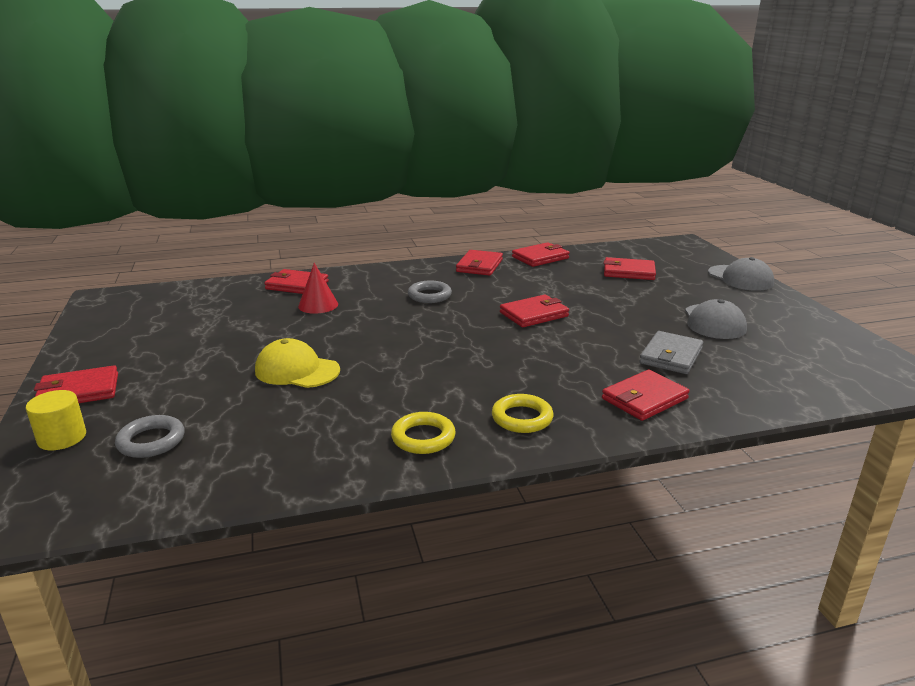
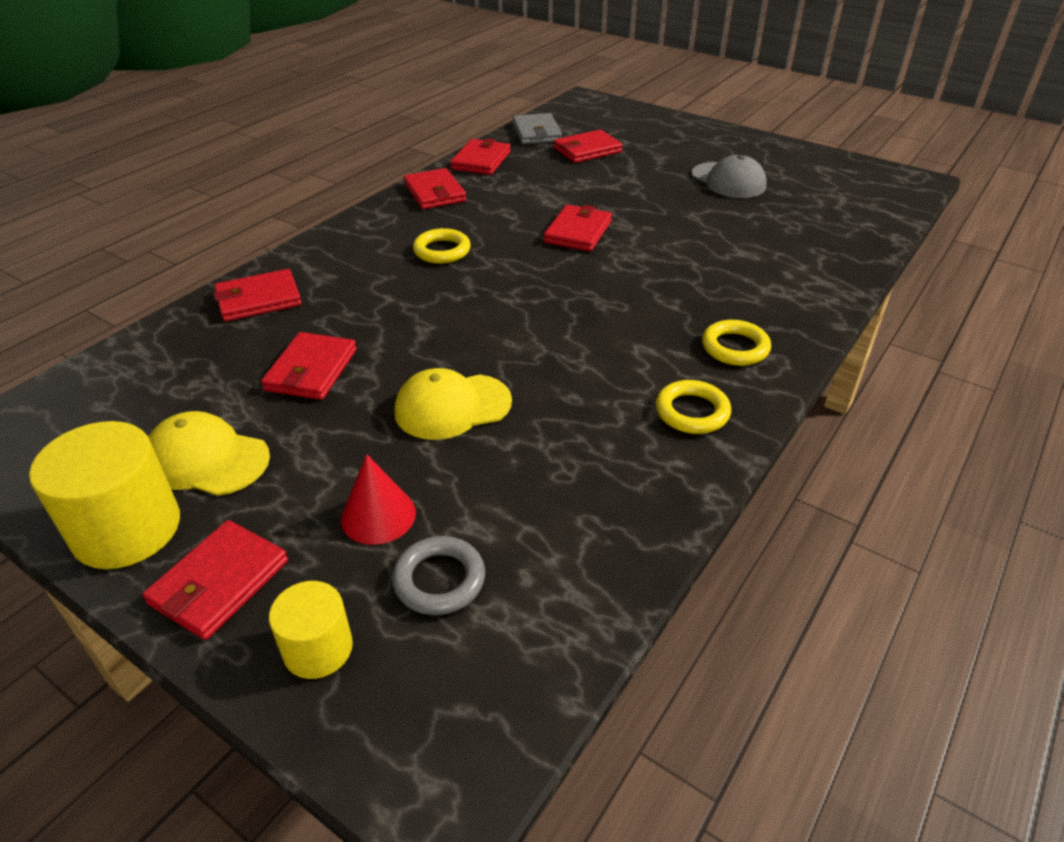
camera: 40 degrees left, 15 degrees up
(87, 354) = (127, 529): none -> yellow cylinder
(159, 342) = (207, 459): none -> yellow cap
(318, 305) = (333, 315): red cone -> red cone (378, 515)
(429, 295) = (442, 251): grey ring -> yellow ring
(644, 399) = (789, 281): red wallet -> red wallet (311, 370)
(671, 356) = (747, 229): grey wallet -> grey wallet (536, 132)
(740, 278) = (683, 126): grey cap -> none

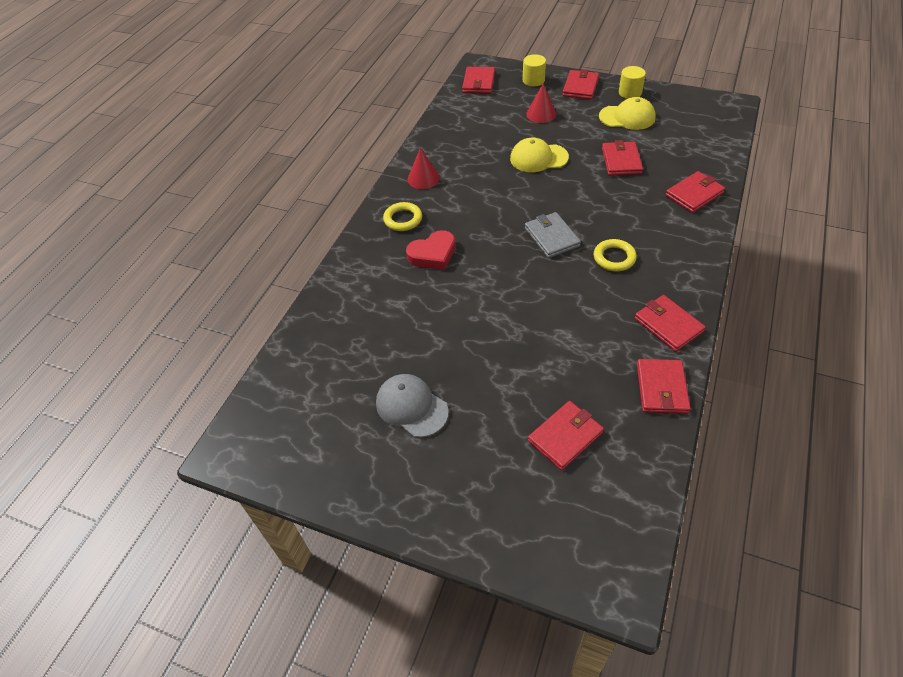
camera: 170 degrees right, 10 degrees up
(127, 529) = (630, 92): yellow cylinder -> yellow cylinder, size x0.58
(439, 580) = (506, 102): grey ring -> none
(452, 407) = (538, 158): yellow cap -> yellow cap turned 150 degrees counterclockwise
(536, 132) = (637, 466): grey wallet -> grey wallet (552, 237)
(578, 232) = (526, 300): red wallet -> red wallet (478, 82)
(689, 294) = (433, 254): none -> red heart
(692, 412) = (423, 178): yellow ring -> red cone

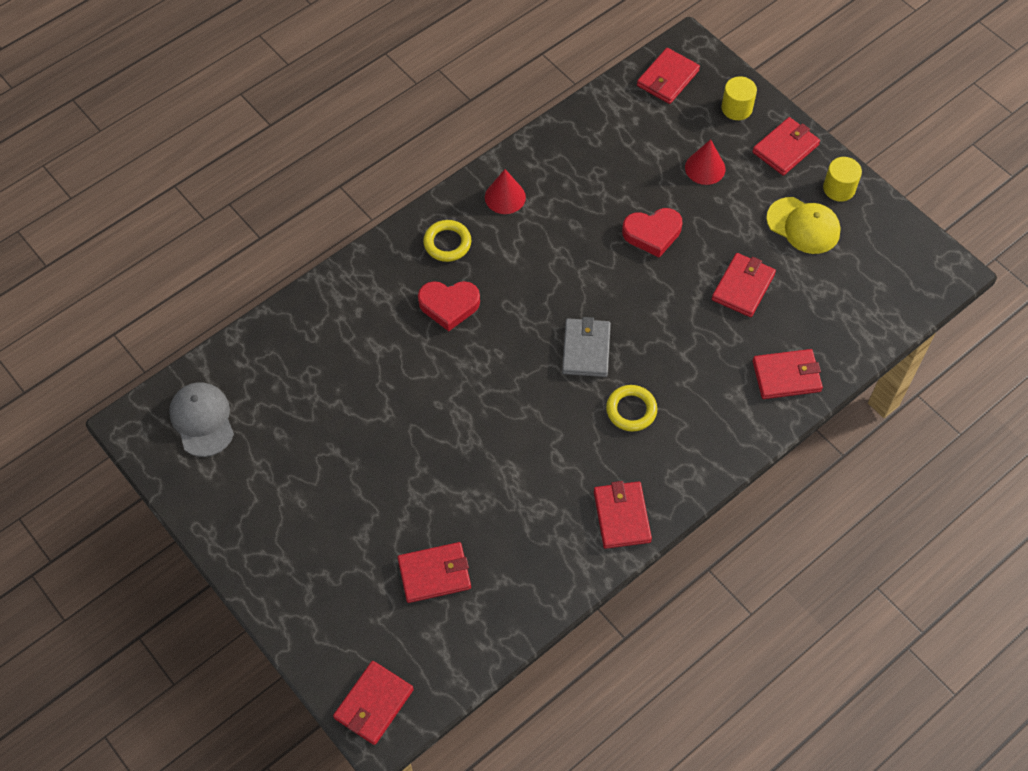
camera: 25 degrees right, 10 degrees up
(411, 407) = (318, 468): grey cap -> grey cap (202, 420)
(538, 158) = (652, 234): yellow cap -> red heart
(661, 388) = (559, 577): red wallet -> red wallet (373, 704)

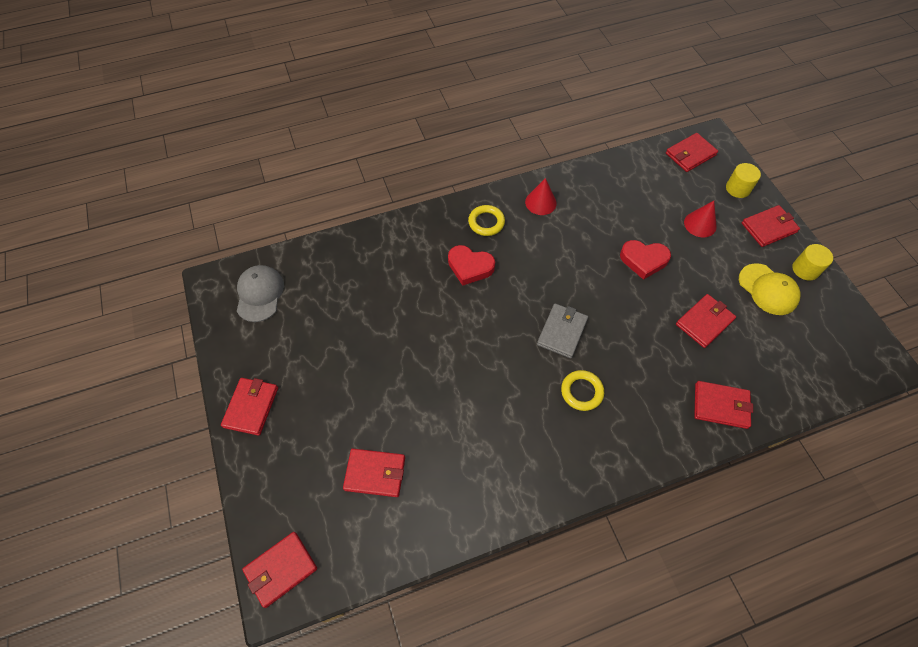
camera: 20 degrees right, 0 degrees up
(622, 516) = (544, 478): red wallet -> red wallet (251, 407)

